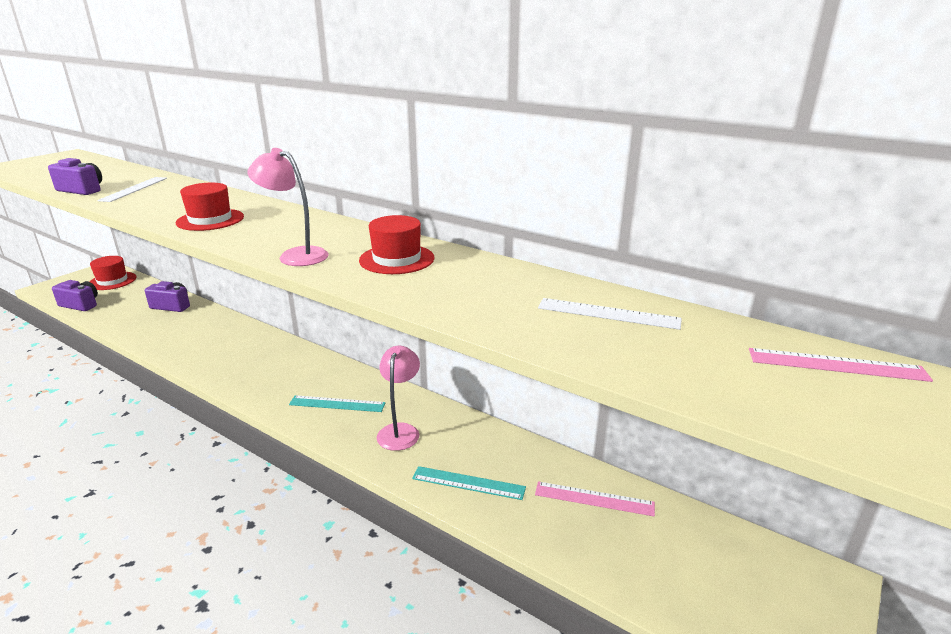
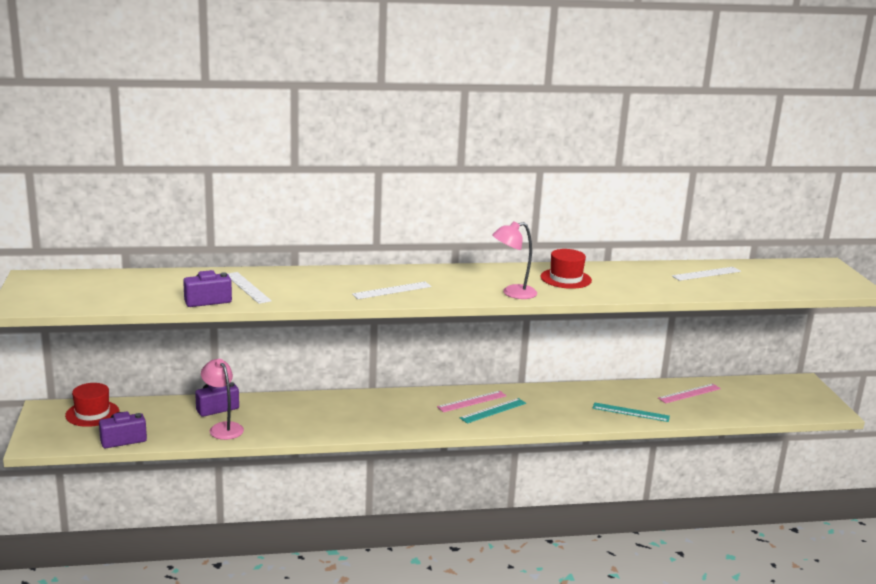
camera: 45 degrees left, 5 degrees down
(210, 220) = (392, 290): red hat -> white ruler
(400, 431) = (555, 407): pink lamp -> pink lamp (223, 428)
(468, 483) = (630, 412): turquoise ruler -> turquoise ruler turned 45 degrees clockwise
(836, 364) = (803, 267): pink ruler -> pink ruler (472, 401)

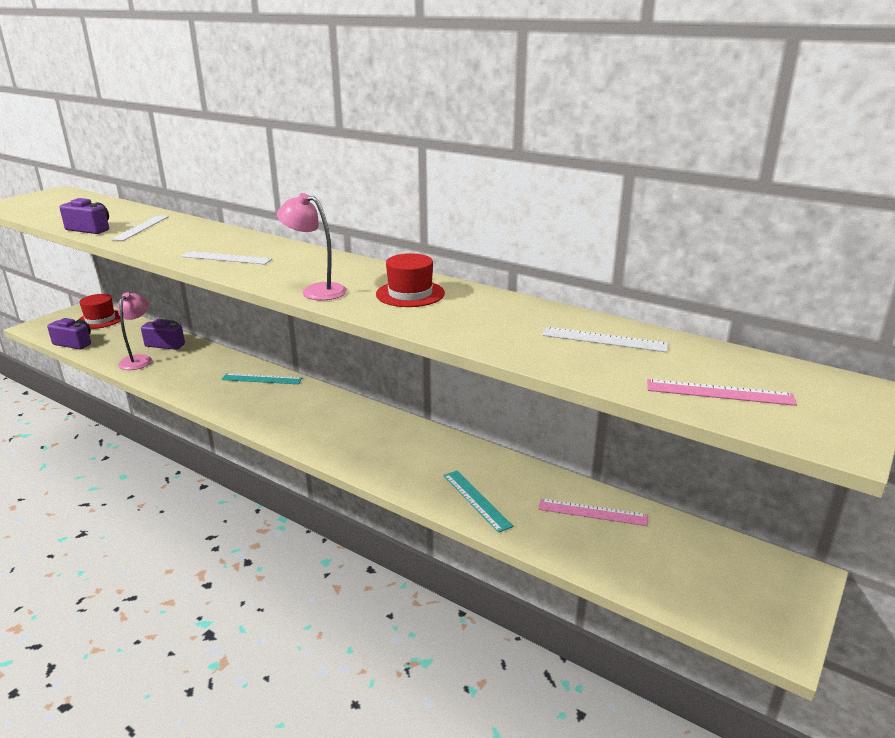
camera: 45 degrees right, 5 degrees up
(472, 401) = (346, 416): pink ruler -> pink ruler (719, 392)
(493, 410) = (345, 433): turquoise ruler -> turquoise ruler (262, 379)

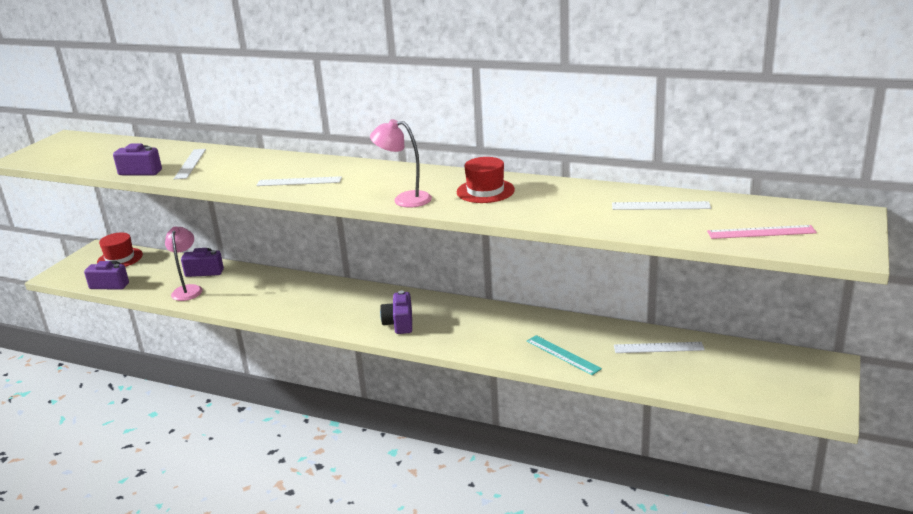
camera: 10 degrees left, 0 degrees up
(262, 379) = (319, 288): turquoise ruler -> none
(319, 430) = (399, 323): none -> purple camera
(592, 512) = (658, 347): pink ruler -> white ruler

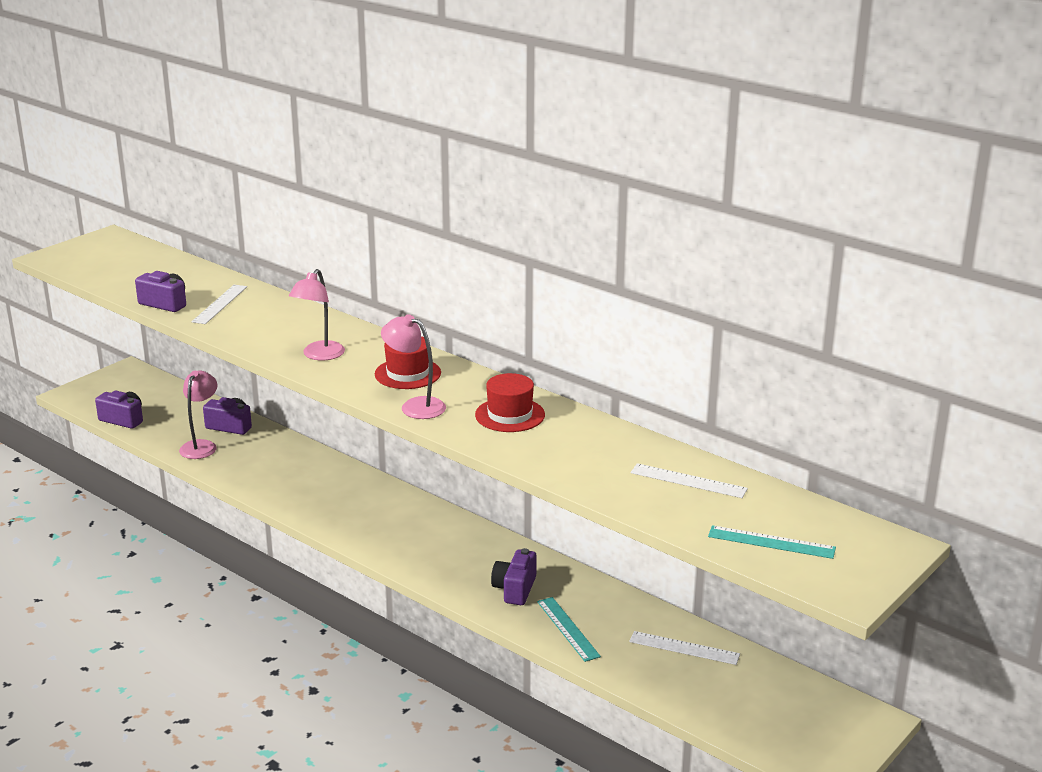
camera: 15 degrees right, 0 degrees up
(120, 258) = (146, 388): red hat -> red hat (407, 374)
(299, 181) = (319, 355): white ruler -> pink lamp
(399, 323) = (408, 544): purple camera -> purple camera (515, 589)
(761, 232) = (771, 542): pink ruler -> turquoise ruler

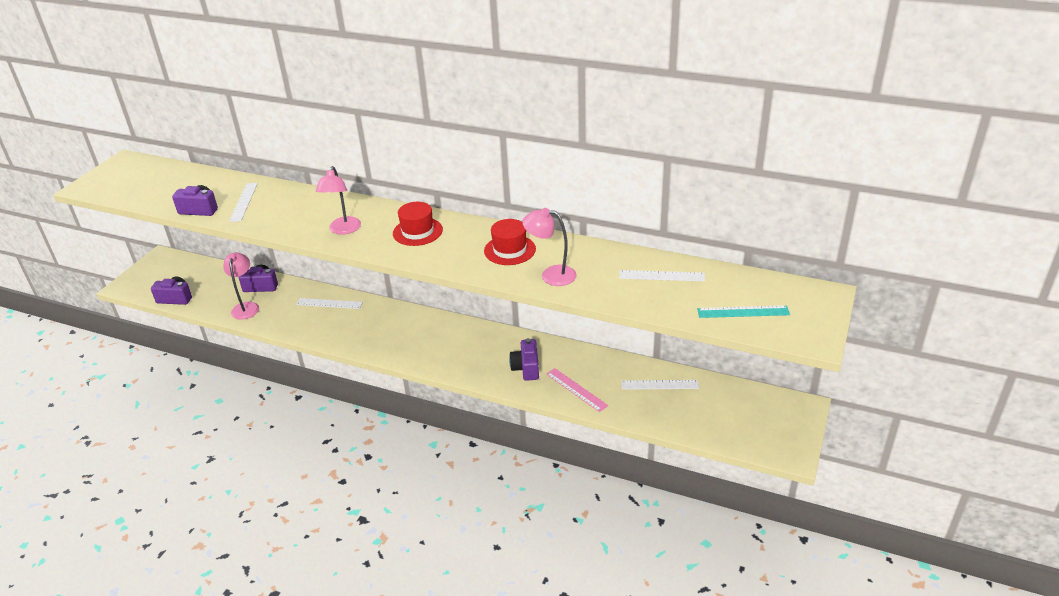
camera: 15 degrees left, 10 degrees up
(303, 462) = (329, 303): none -> white ruler
(415, 406) = (437, 257): pink lamp -> pink lamp (551, 275)
(567, 629) = (576, 389): turquoise ruler -> pink ruler

